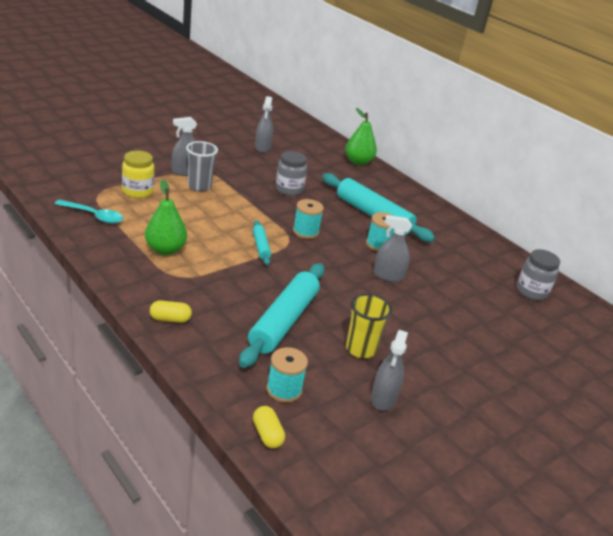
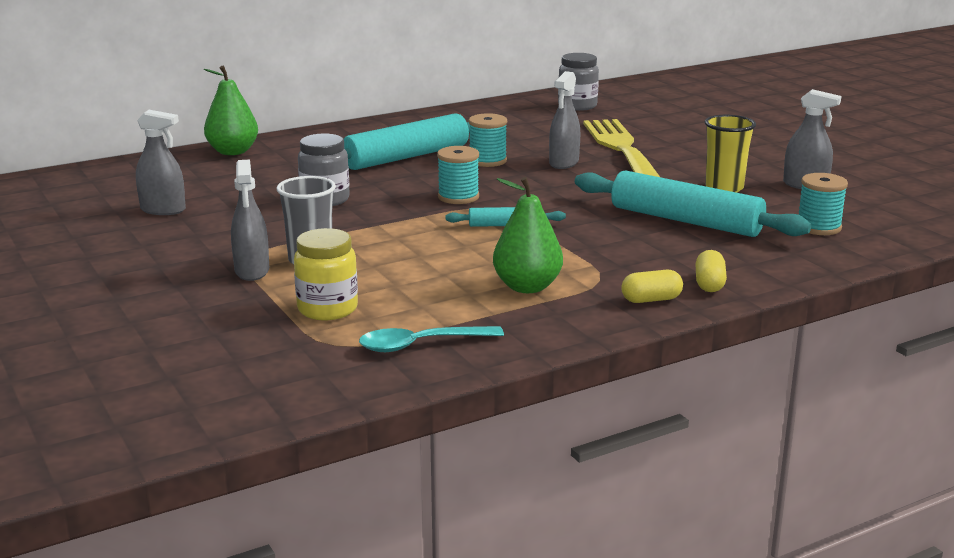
camera: 75 degrees left, 10 degrees down
(93, 216) = (421, 344): turquoise spoon -> turquoise spoon turned 135 degrees counterclockwise
(267, 434) = (898, 238): yellow capsule -> yellow capsule (651, 300)
(435, 305) = (620, 148): none -> yellow fork

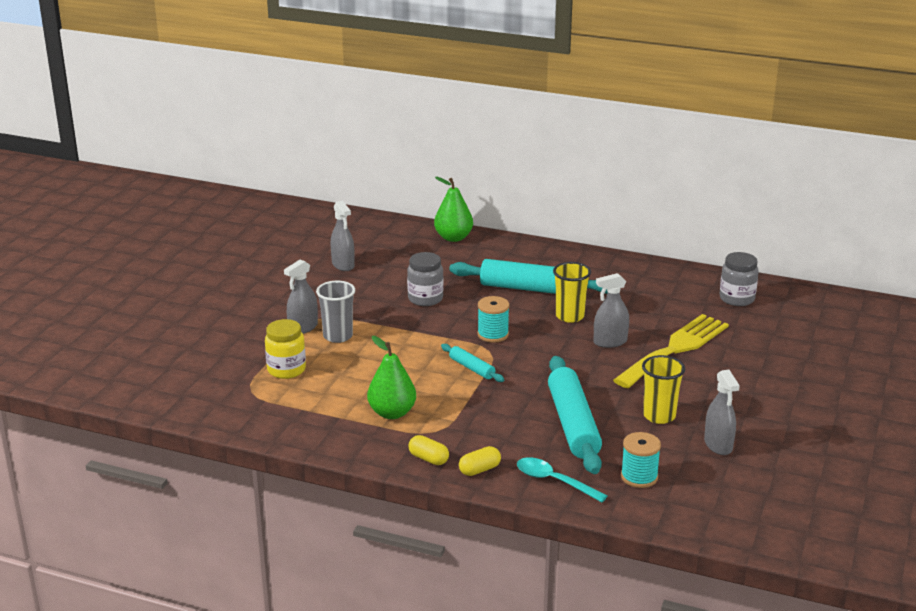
camera: 50 degrees right, 5 degrees up
(421, 344) = (280, 414): turquoise spoon -> turquoise spoon (554, 481)
(487, 161) = (570, 316): turquoise spool -> yellow cup

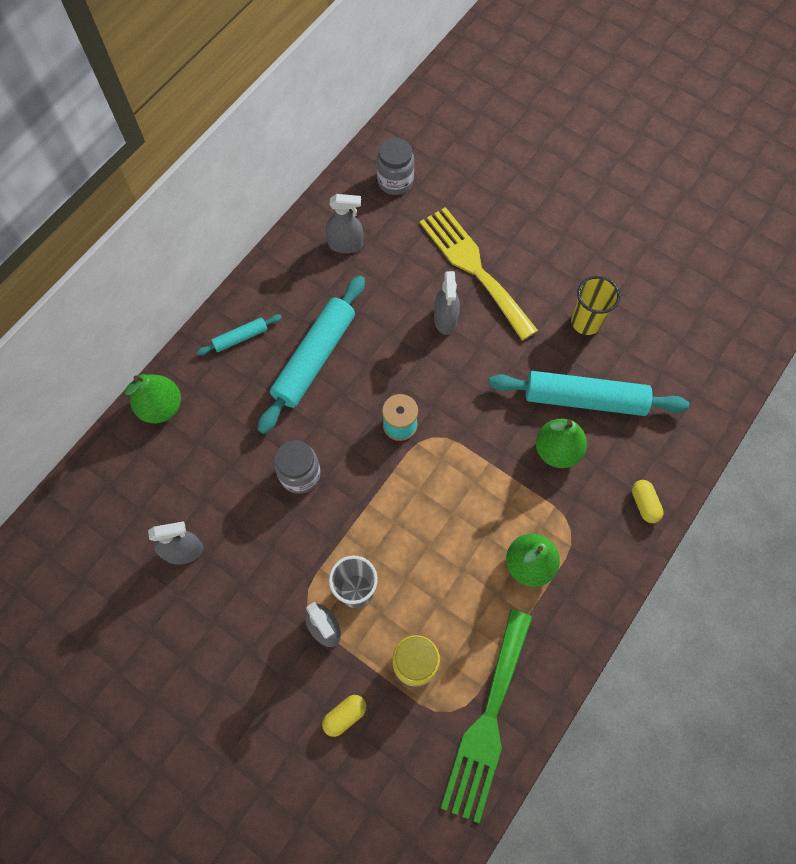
camera: 75 degrees left, 40 degrees up
(247, 409) = (488, 721): none -> green fork
(428, 459) = (618, 547): yellow capsule -> yellow capsule (345, 715)
(472, 368) = (462, 464): turquoise rolling pin -> turquoise rolling pin (240, 338)
(510, 415) = (557, 450): none -> green pear
(554, 481) = (673, 443): turquoise spoon -> none
(570, 316) = (384, 340): yellow cup -> none
(639, 477) = (678, 371): turquoise spool -> none
(718, 445) = (640, 292): grey spray bottle -> grey spray bottle (345, 244)

